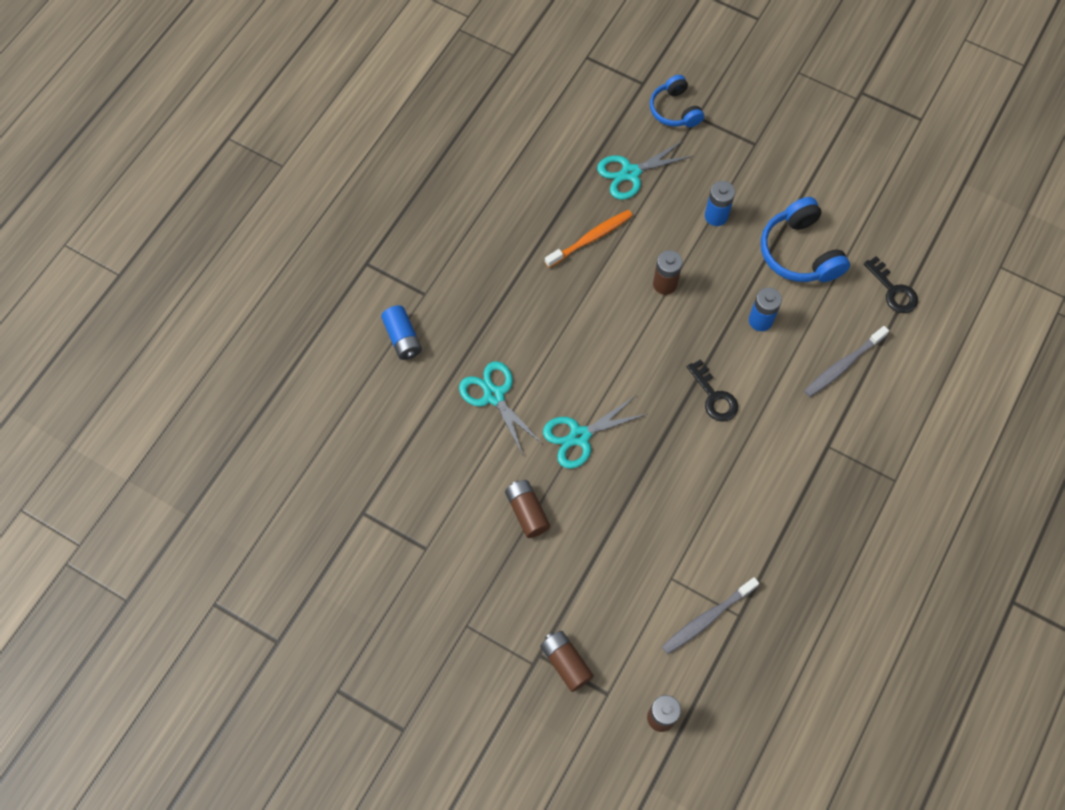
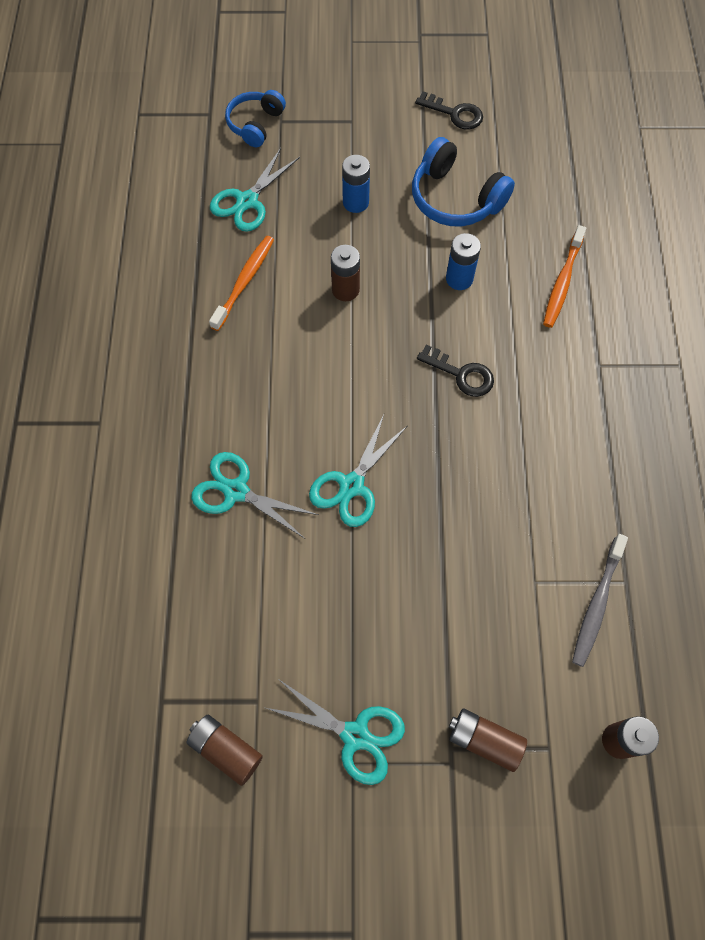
camera: 30 degrees left, 0 degrees up
(402, 338) = (100, 482): blue battery -> none
(479, 608) = (355, 735): none -> turquoise scissors
(527, 512) = (344, 597): brown battery -> brown battery (226, 750)
(674, 110) = (255, 124): blue headphones -> blue headphones turned 75 degrees clockwise
(843, 365) = (562, 282): grey toothbrush -> orange toothbrush
(893, 290) = (561, 192): black key -> black key (454, 113)

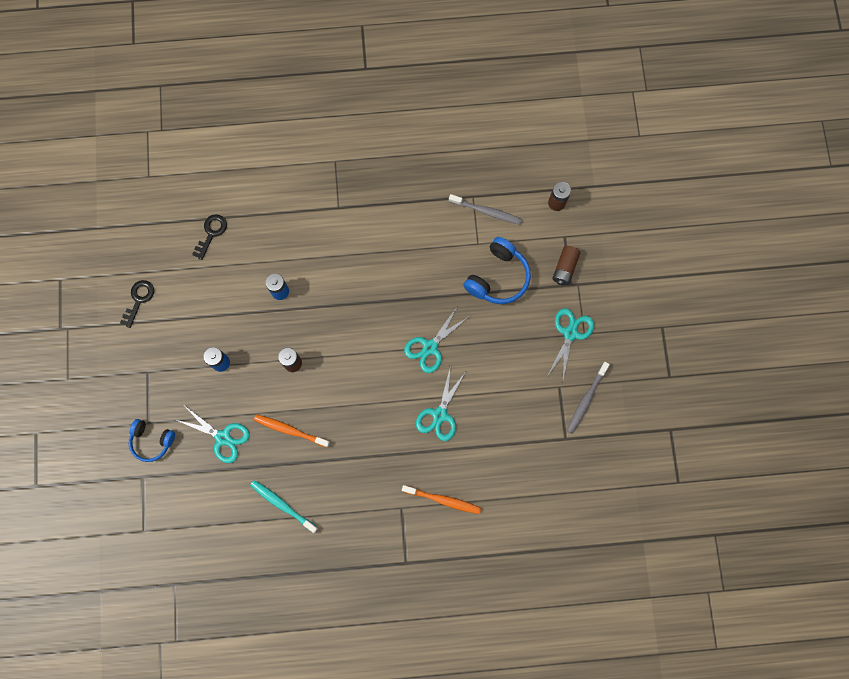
camera: 95 degrees left, 10 degrees up
(138, 267) = (282, 505): none -> turquoise toothbrush
(226, 750) = (586, 400): brown battery -> grey toothbrush
(351, 486) = (430, 347): turquoise scissors -> turquoise scissors turned 105 degrees clockwise
(455, 199) = (215, 296): blue headphones -> blue headphones (498, 277)
(461, 374) = (350, 287): black key -> black key (211, 233)
(562, 282) = (279, 228): orange toothbrush -> orange toothbrush (443, 500)

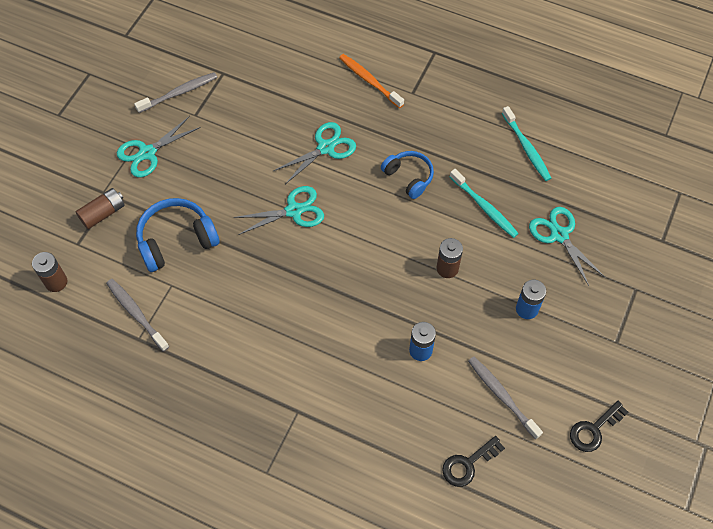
camera: 150 degrees left, 15 degrees down
(152, 441) = (638, 269): blue headphones -> blue headphones (409, 177)
(210, 290) = (502, 396): none -> grey toothbrush
(290, 430) = (484, 207): orange toothbrush -> turquoise toothbrush

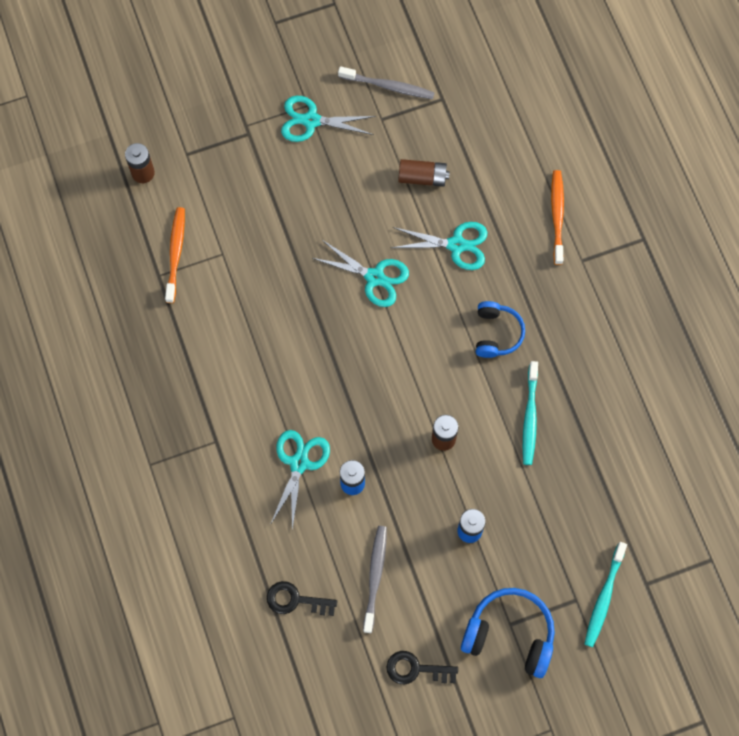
camera: 45 degrees right, 10 degrees up
(103, 213) = (228, 145): brown battery -> brown battery (422, 177)
(136, 313) = (176, 253): grey toothbrush -> orange toothbrush
(176, 240) = (261, 219): blue headphones -> blue headphones (509, 634)
(526, 148) = (624, 399): turquoise toothbrush -> turquoise toothbrush (604, 597)
(559, 235) = (564, 497): turquoise scissors -> turquoise scissors (299, 463)

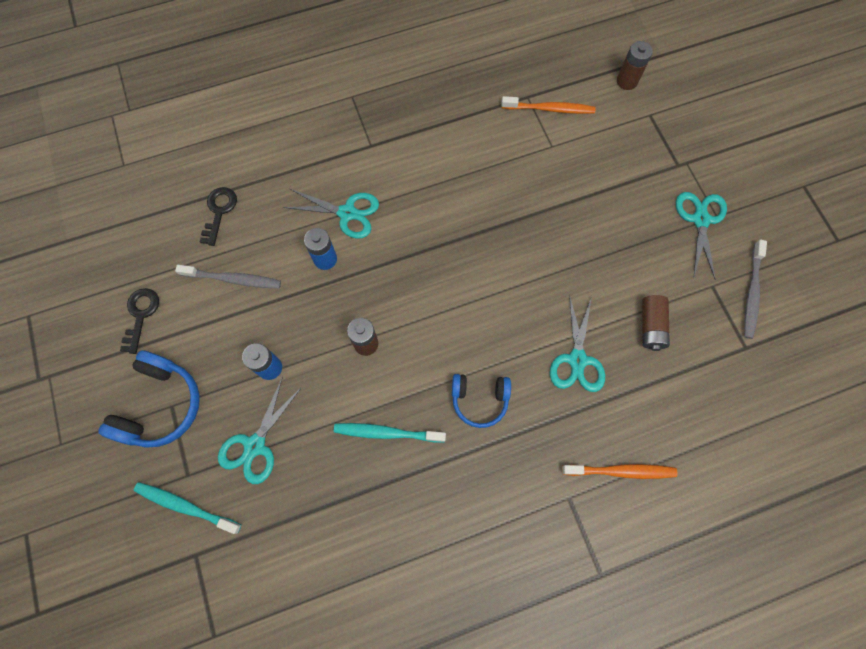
camera: 90 degrees right, 0 degrees up
(375, 277) = (536, 279): turquoise scissors -> turquoise scissors (255, 445)

